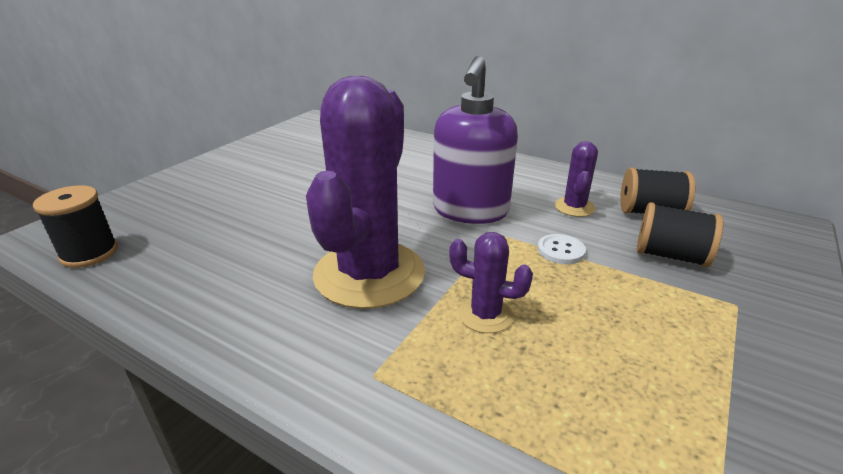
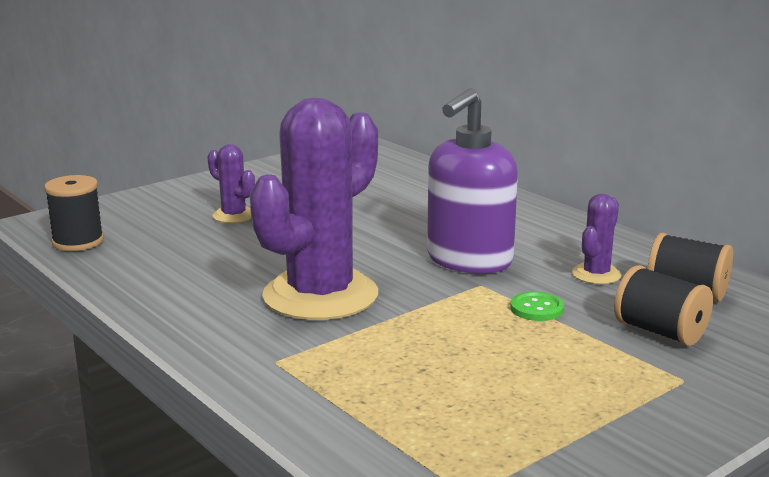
camera: 20 degrees right, 10 degrees down
(485, 315) = (408, 342): purple cactus -> purple cactus (233, 216)
(561, 250) = (536, 308): white button -> green button

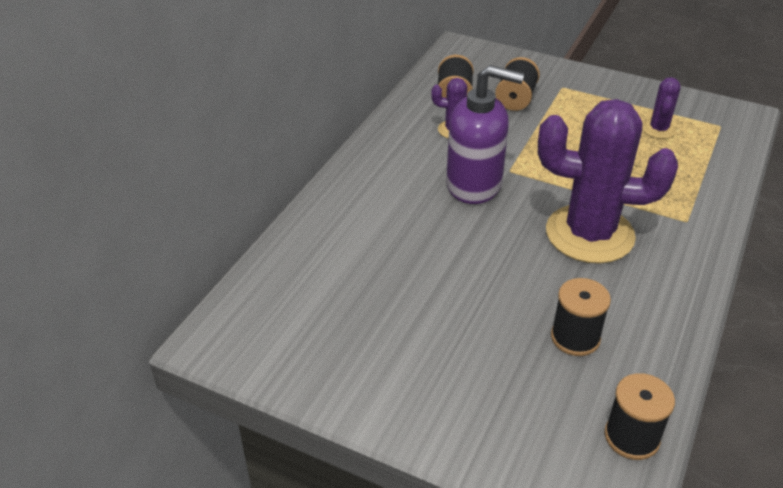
camera: 115 degrees left, 20 degrees up
(197, 249) = (575, 337): none -> black spool
(233, 216) = (486, 351): purple cactus -> purple cactus (658, 129)
(536, 308) = (524, 142): green button -> none

